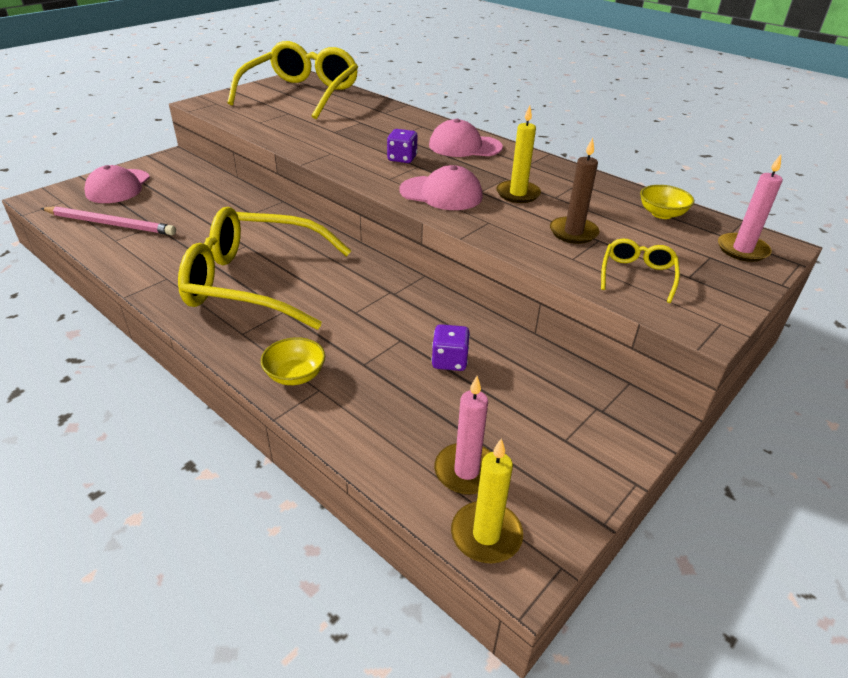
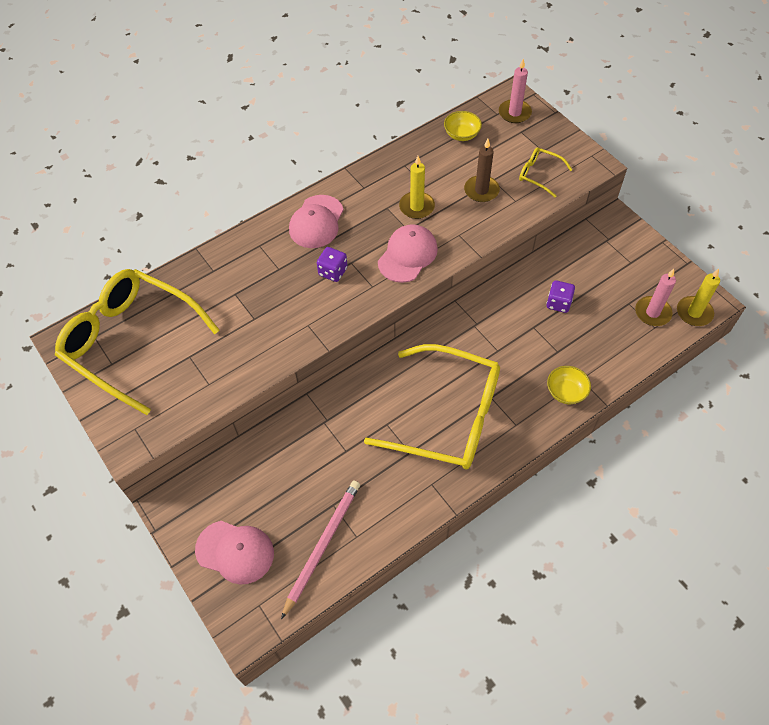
camera: 75 degrees left, 20 degrees up
(255, 282) = (448, 417): yellow glasses -> yellow glasses turned 90 degrees counterclockwise

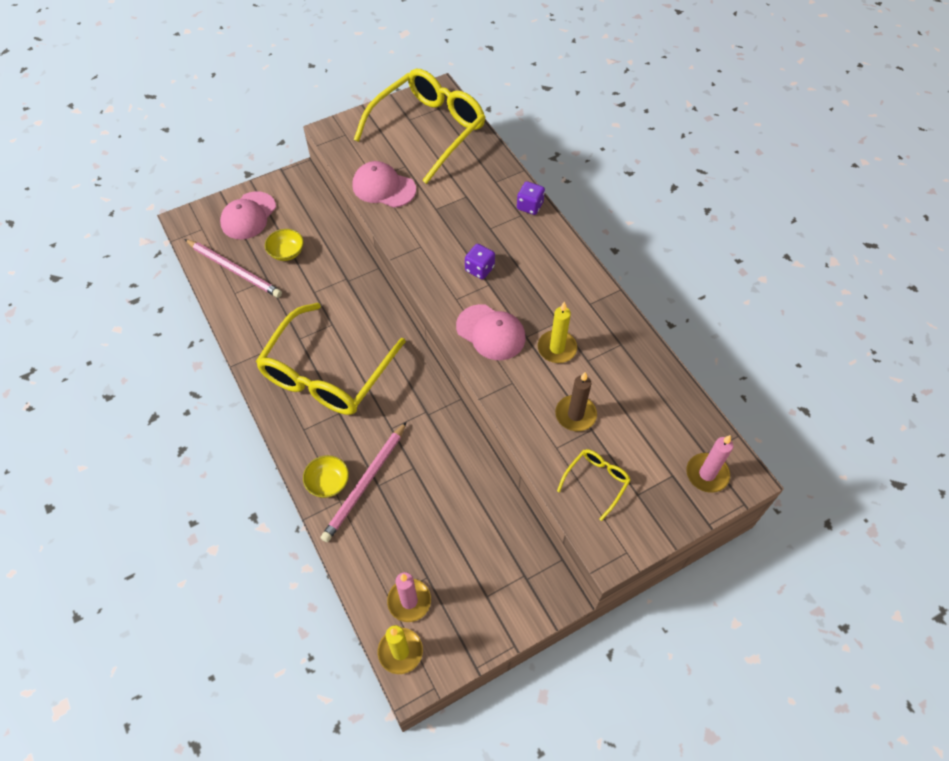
camera: 95 degrees right, 0 degrees up
(316, 222) = (545, 260): pink cap -> pink cap (383, 187)
(461, 134) = (668, 408): yellow bowl -> yellow bowl (286, 252)
(558, 303) = (440, 499): purple dice -> purple dice (530, 206)
(559, 362) = (365, 483): none -> pink pencil

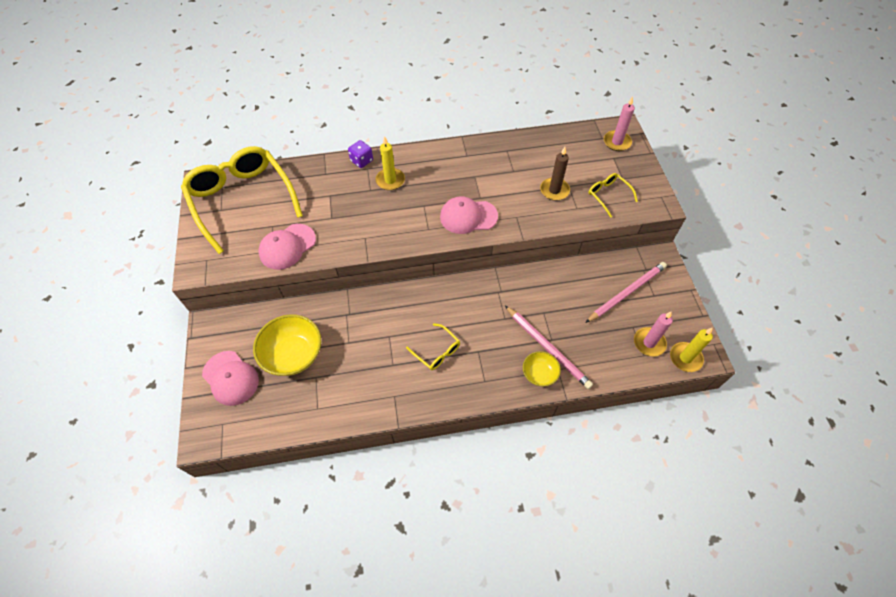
camera: 70 degrees left, 0 degrees up
(234, 270) = (290, 403): pink pencil -> pink pencil (627, 292)
(286, 252) = (293, 354): yellow bowl -> yellow bowl, size x1.80
(327, 373) = (437, 351): yellow glasses -> yellow glasses, size x0.42
(479, 269) = (406, 207): purple dice -> none
(491, 332) = (468, 216): pink cap -> pink cap turned 150 degrees counterclockwise
(557, 348) = (497, 184): yellow candle -> yellow candle (390, 180)

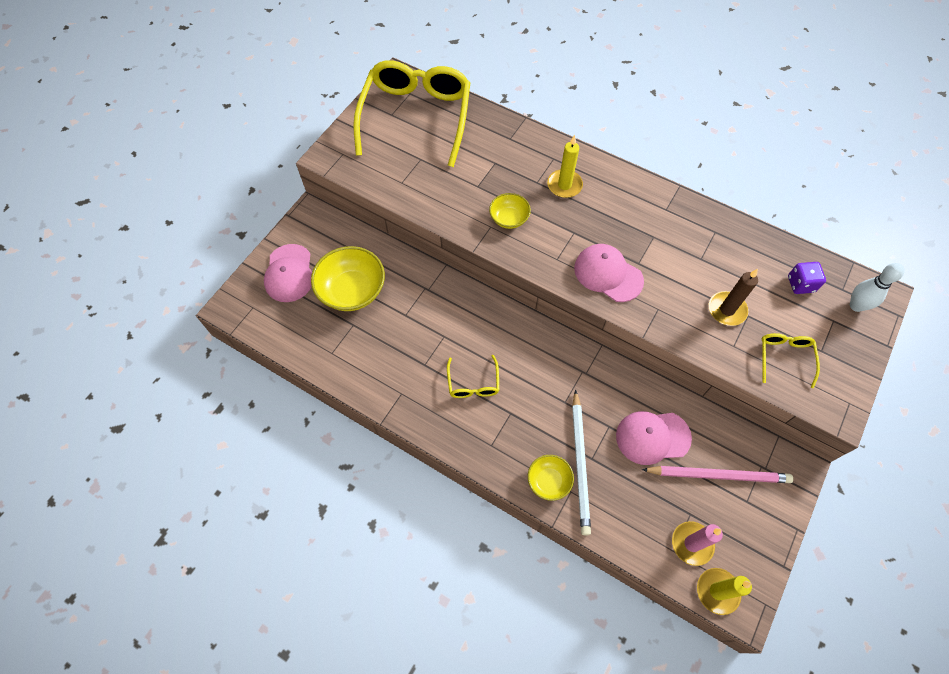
camera: 40 degrees right, 5 degrees up
(287, 247) = (416, 187): pink cap -> pink cap (652, 437)
(362, 161) = (555, 147): purple dice -> purple dice (800, 284)
(373, 224) = (509, 219): none -> yellow bowl
(547, 348) = (580, 463): pink pencil -> white pencil
(617, 142) = (856, 305): pink candle -> white bowling pin

